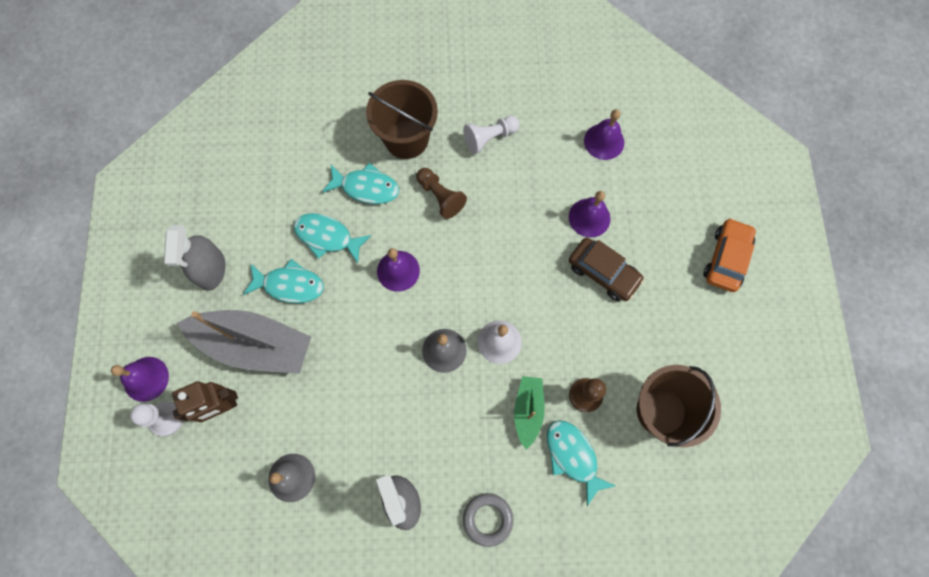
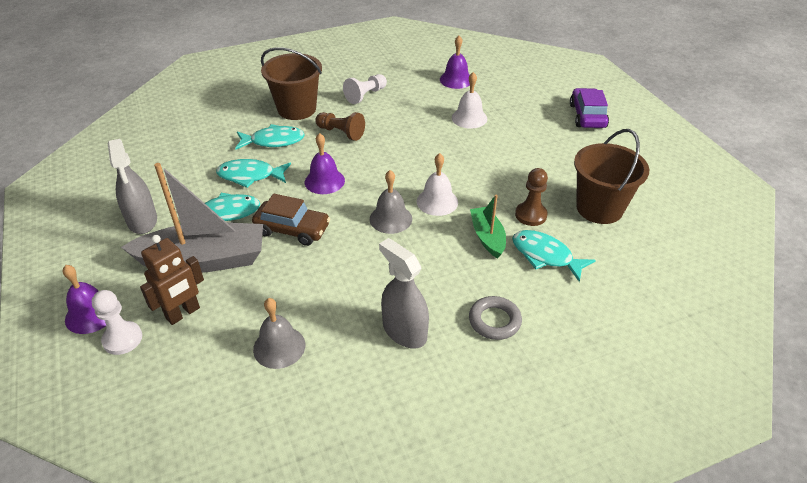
camera: 20 degrees left, 30 degrees down
(589, 217) = (469, 118): purple bell -> white bell
(603, 272) = (499, 143): brown car -> brown car (292, 229)
(726, 259) = (587, 116): orange car -> purple car

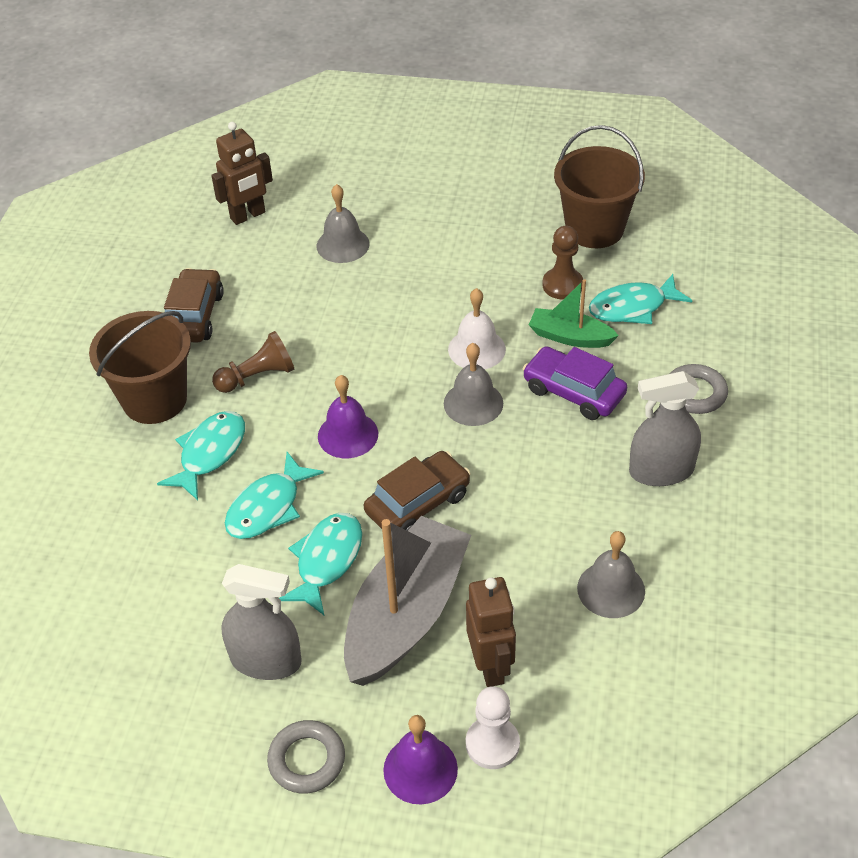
camera: 55 degrees left, 5 degrees up
(80, 265) = (307, 760): none -> grey ring
(365, 95) = (194, 316): white pawn -> brown car
(456, 80) = (248, 216): purple bell -> brown robot
(469, 118) = (343, 245): white bell -> grey bell
(587, 116) = (433, 149): purple car -> purple car (573, 392)

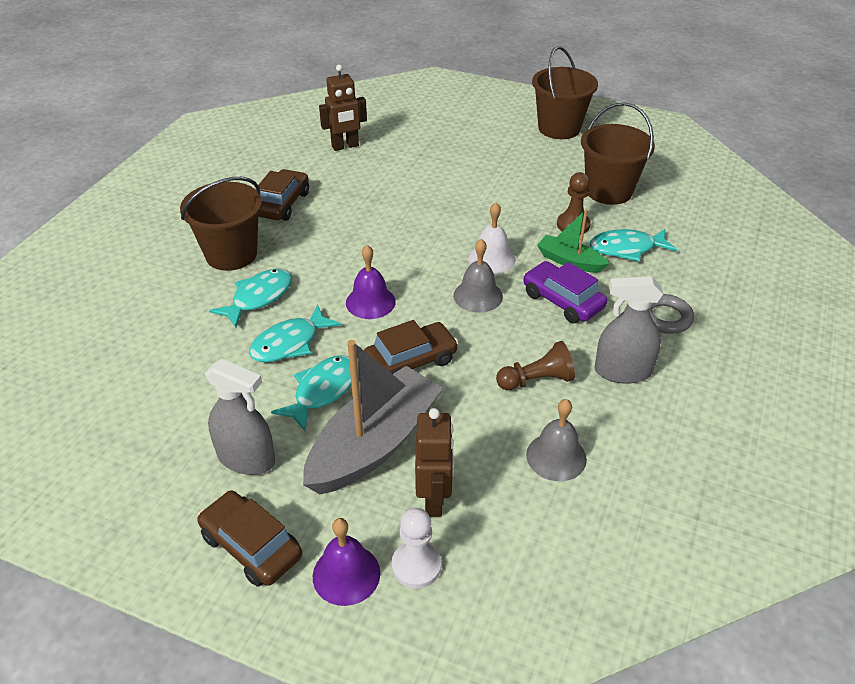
camera: 10 degrees right, 5 degrees down
(257, 376) = (314, 251): brown pawn -> brown pawn (537, 380)
(307, 760) = (251, 546): grey ring -> brown car
(343, 245) = (409, 174): grey bell -> none
(513, 144) = (559, 128): none -> brown bucket

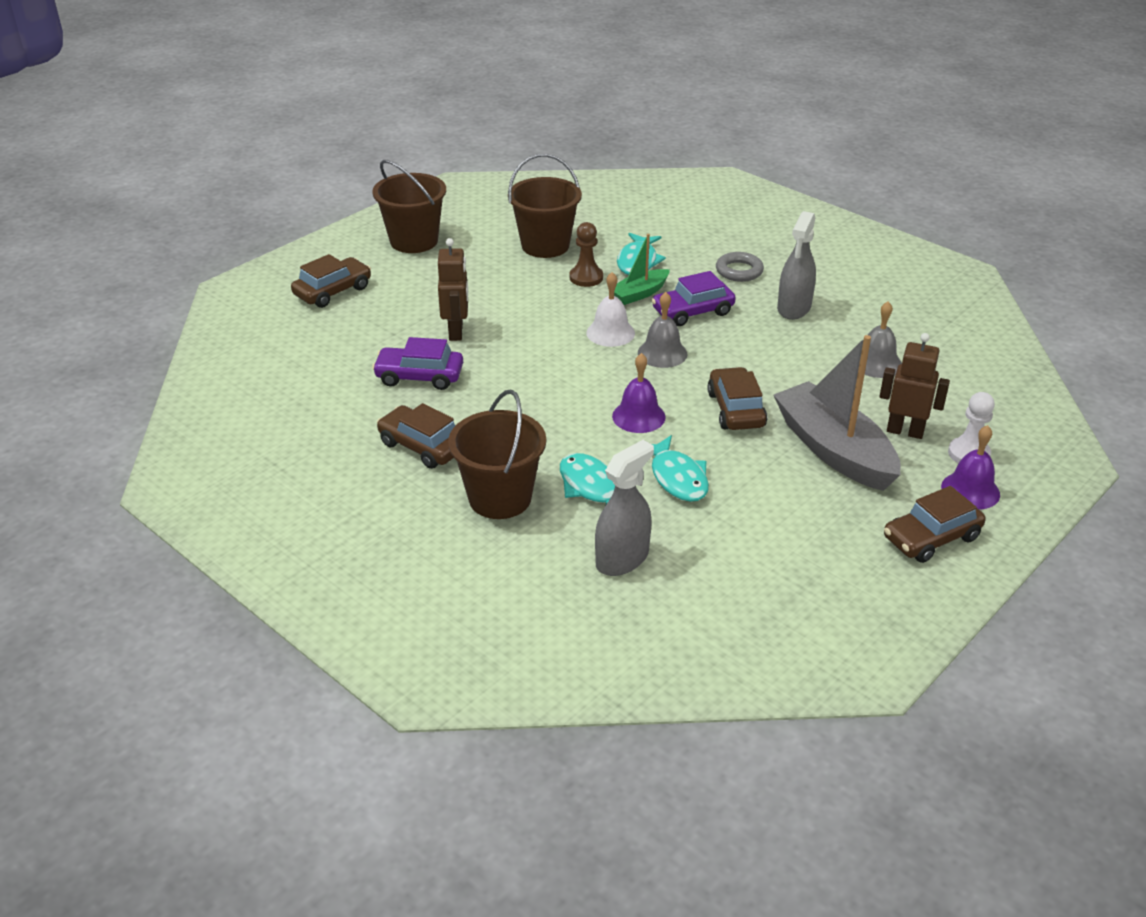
camera: 70 degrees left, 5 degrees down
(246, 458) = (828, 528): grey spray bottle -> grey spray bottle (622, 559)
(322, 391) = (755, 468): turquoise fish -> none
(345, 146) = (333, 380): brown robot -> brown robot (456, 332)
(370, 180) = (419, 376): none -> purple car
(459, 115) = (333, 291): none -> brown car
(537, 380) = (788, 350): brown pawn -> none

